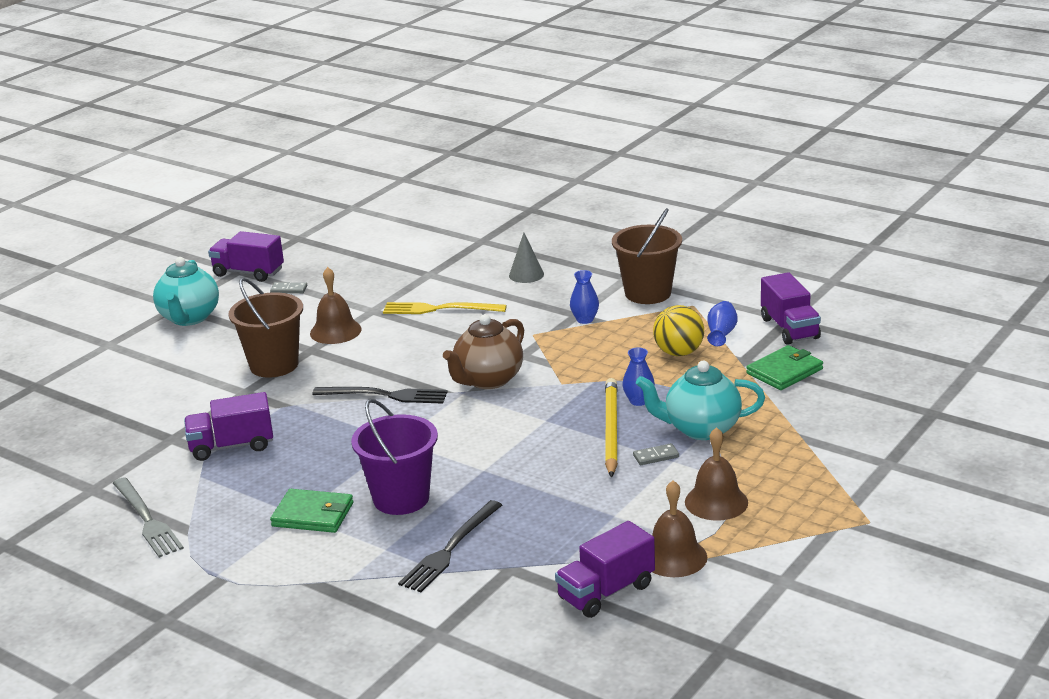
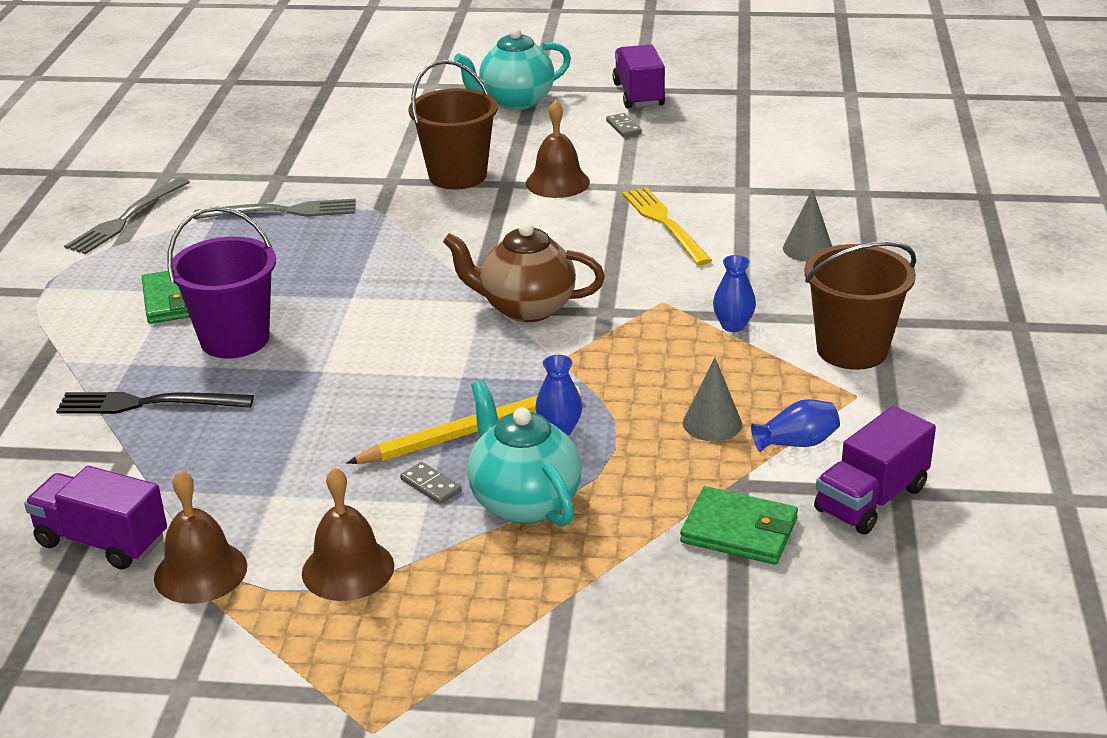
camera: 60 degrees right, 5 degrees up
(232, 446) = (282, 211): purple truck -> grey fork
(385, 395) = (442, 257): black fork -> none
(679, 353) = (712, 423): yellow ball -> grey cone

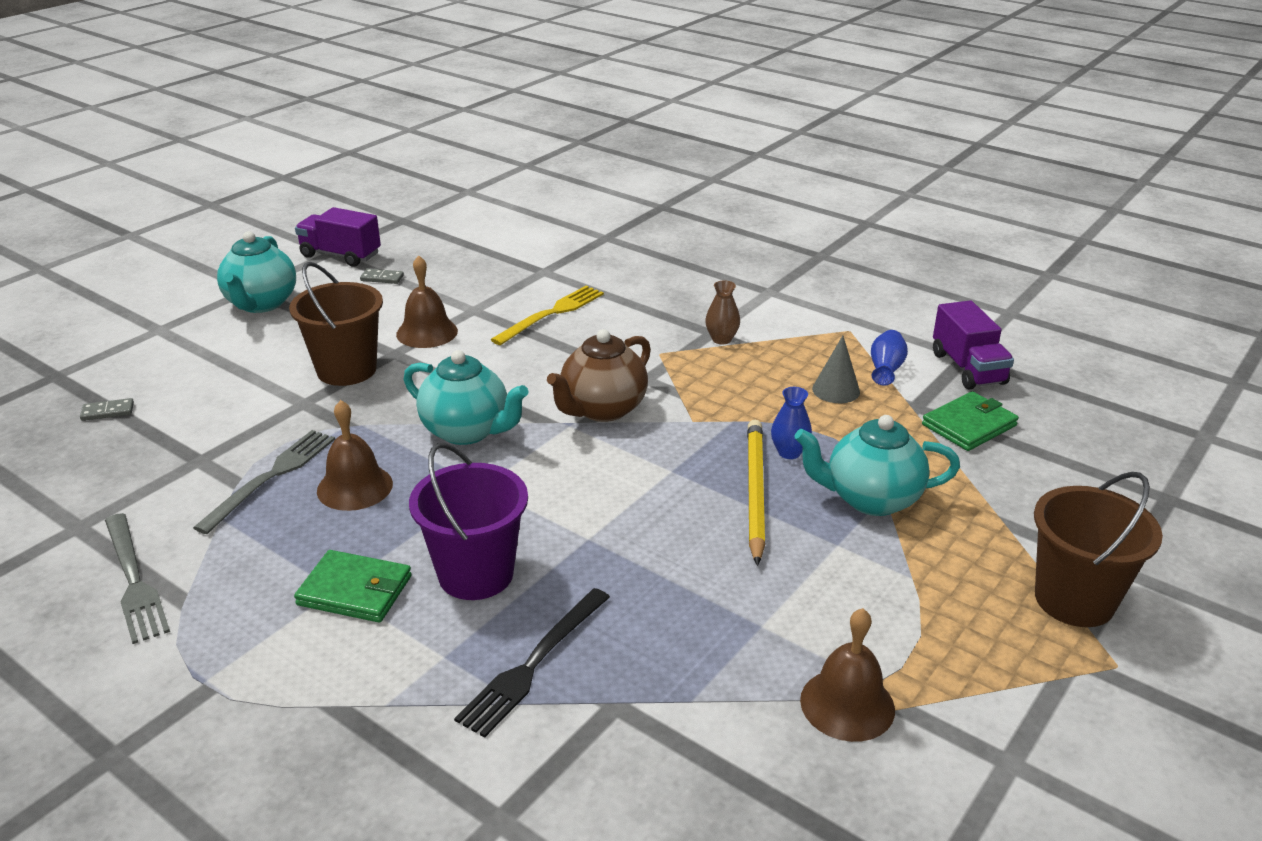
camera: 60 degrees left, 0 degrees up
(102, 541) = (752, 760): purple truck -> none
(348, 569) = (900, 614): brown bell -> brown bell (355, 487)
(423, 260) = (467, 431): none -> turquoise teapot
(430, 485) = (814, 536): grey domino -> grey domino (107, 412)
(665, 223) = (551, 314): yellow fork -> yellow fork turned 120 degrees clockwise
(733, 325) = (721, 339): blue vase -> brown vase
(808, 249) = (654, 280): grey cone -> none
(852, 350) = (795, 312): brown bucket -> brown bucket (1074, 600)

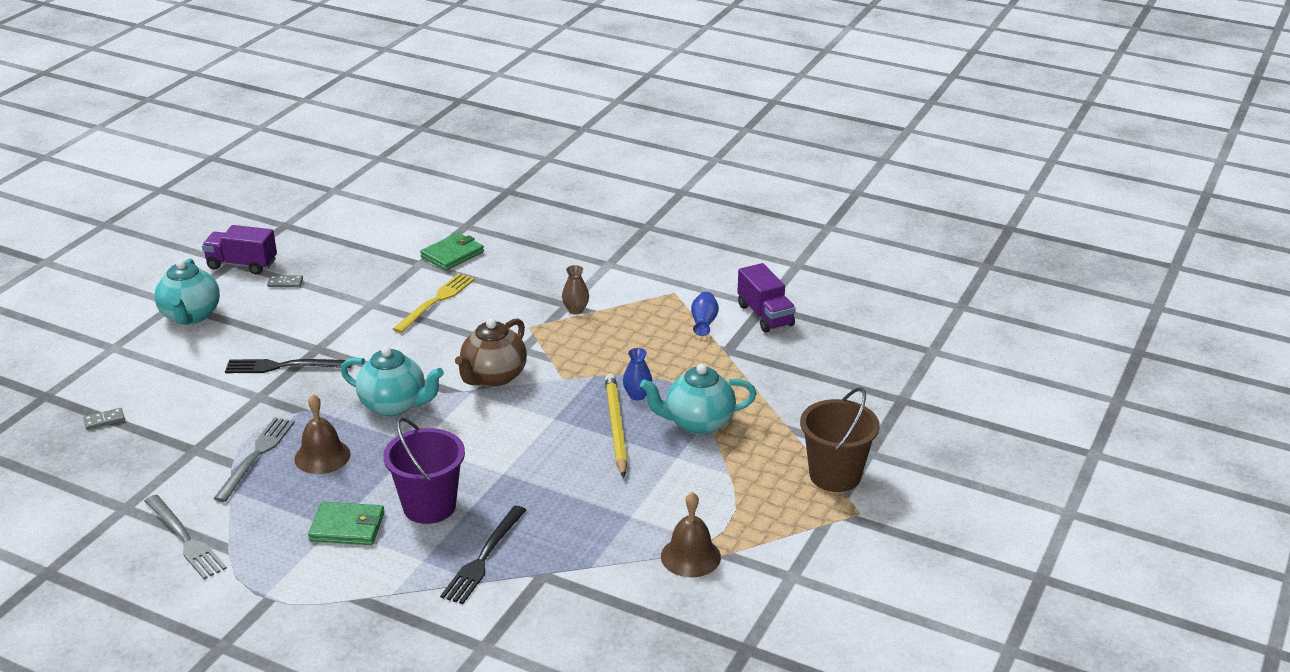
camera: 10 degrees left, 0 degrees up
(346, 370) = (284, 366): brown bucket -> black fork
(427, 332) = (338, 328): brown bell -> none
(836, 390) = (667, 343): grey cone -> none
(969, 425) = (766, 360): green wallet -> green wallet (452, 254)

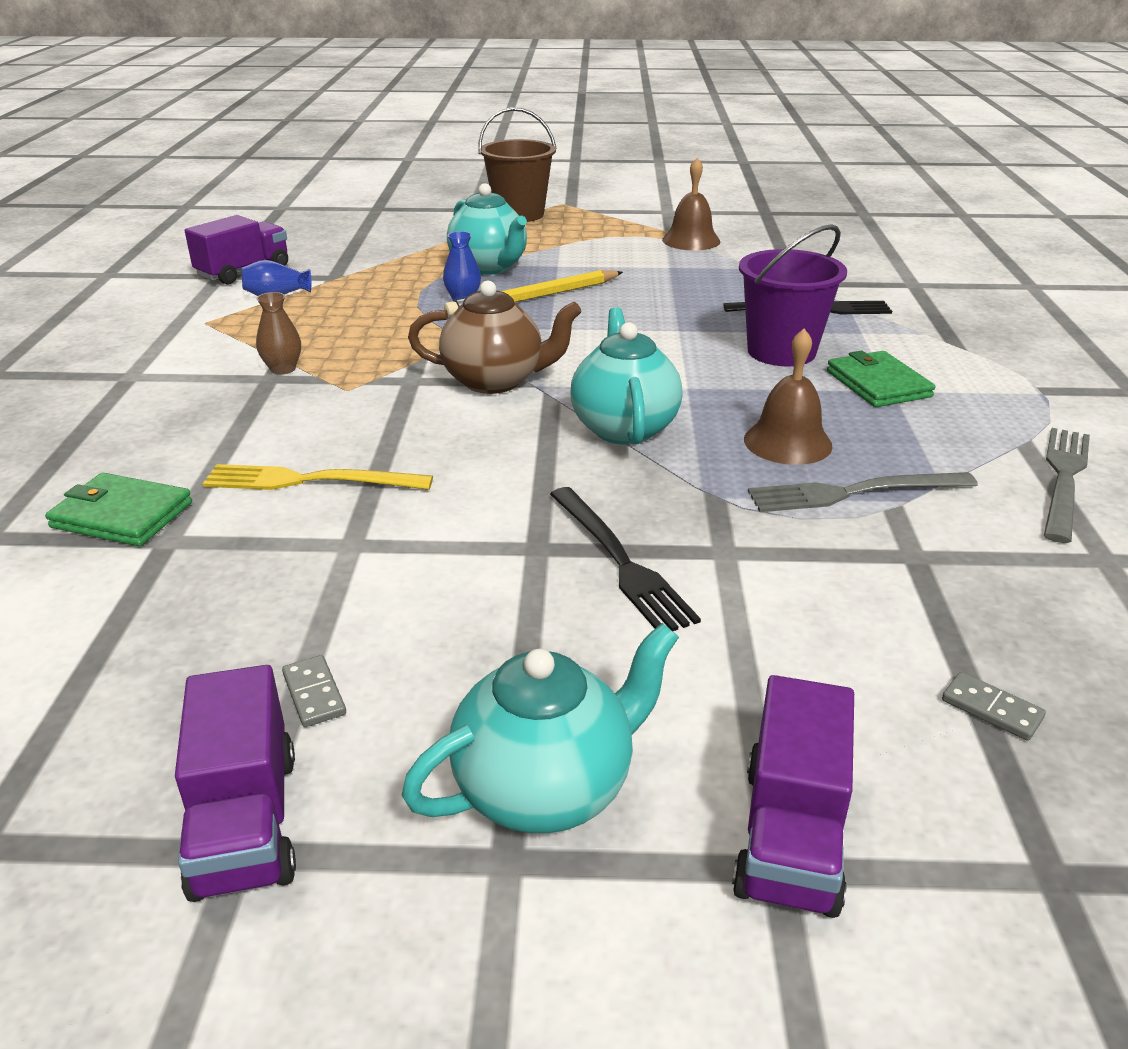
camera: 115 degrees left, 0 degrees up
(119, 354) = (790, 835): none -> purple truck

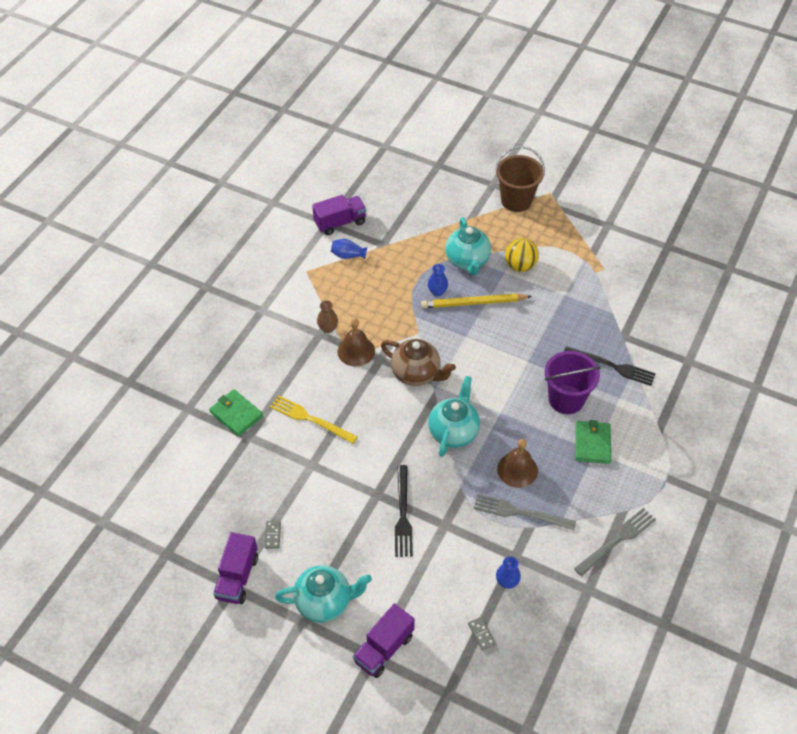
camera: 25 degrees right, 20 degrees up
(576, 257) = (520, 266): none -> yellow ball
(691, 240) = (597, 267): brown bell -> brown bell (356, 351)
(943, 599) = (507, 582): none -> blue vase

